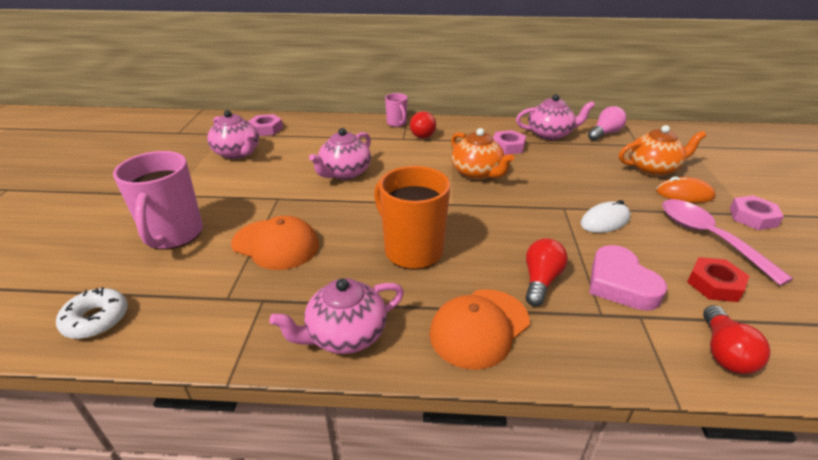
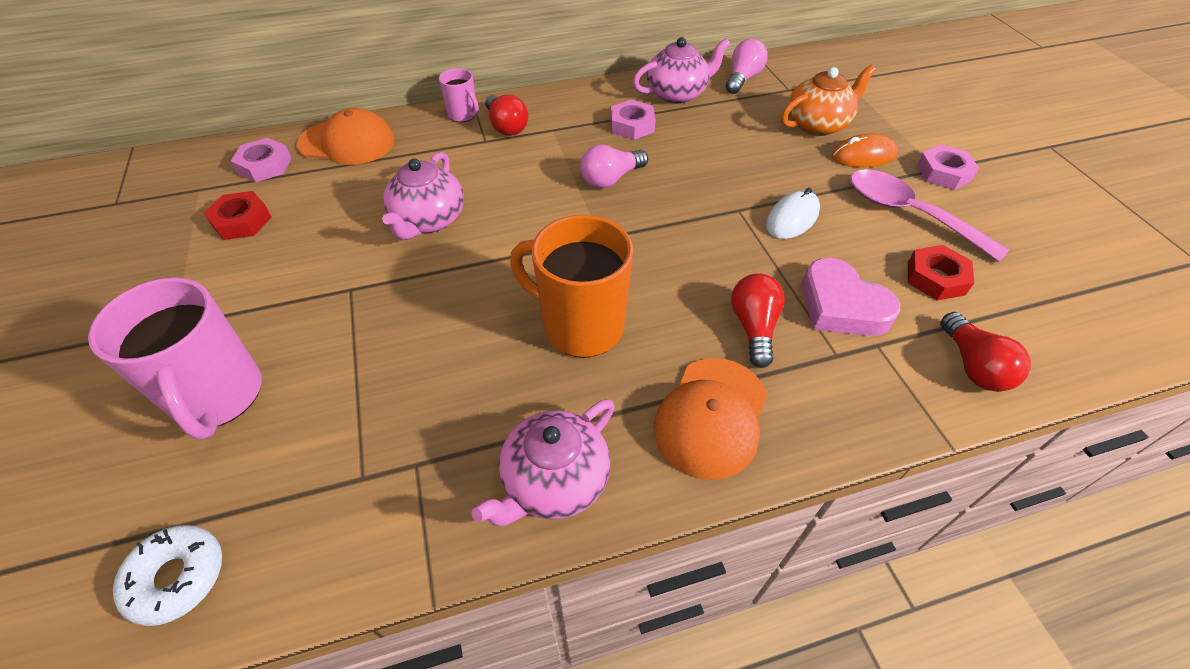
camera: 20 degrees left, 15 degrees up
(237, 153) = (242, 221): pink teapot -> red nut
(275, 244) = (388, 369): orange cap -> orange cap (347, 142)
(477, 173) = (611, 179): orange teapot -> pink light bulb

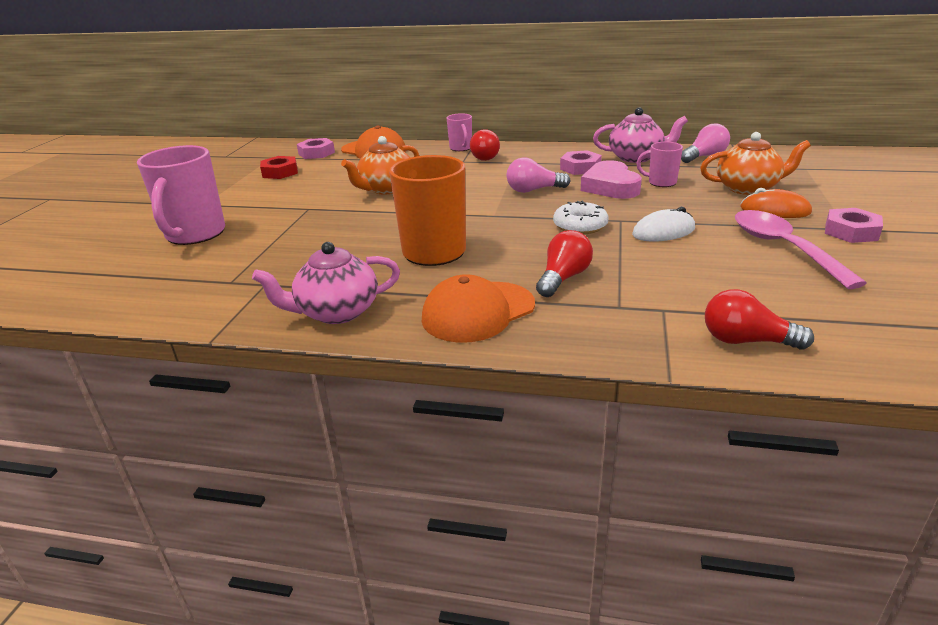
camera: 30 degrees right, 20 degrees down
(177, 577) = (104, 293): white donut -> white donut (580, 226)
(428, 220) = (386, 189): pink teapot -> orange teapot
(732, 134) = (661, 182): none -> pink mug
(841, 306) = (654, 283): pink heart -> pink heart (610, 187)
(936, 278) = (768, 287): red nut -> none
(973, 365) = (746, 341): red light bulb -> red light bulb turned 90 degrees clockwise

